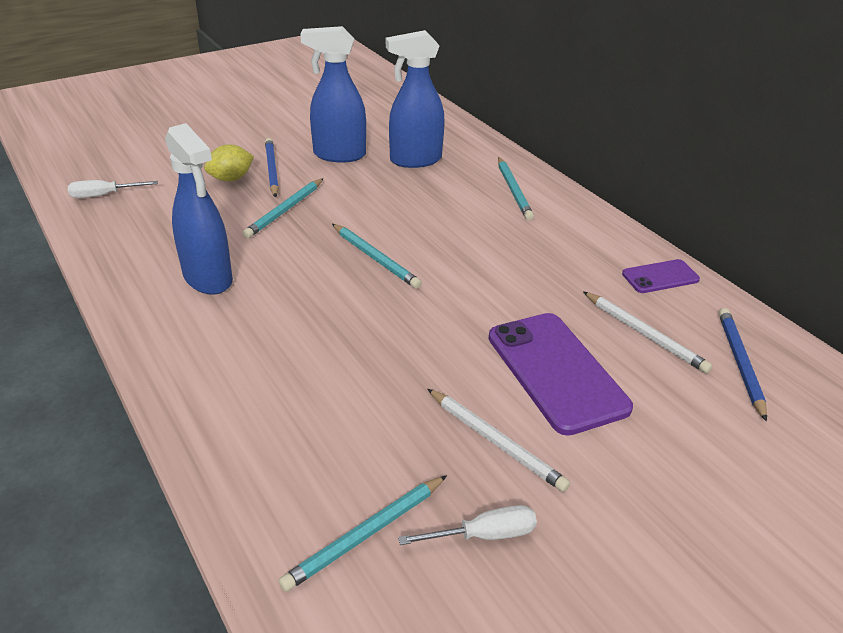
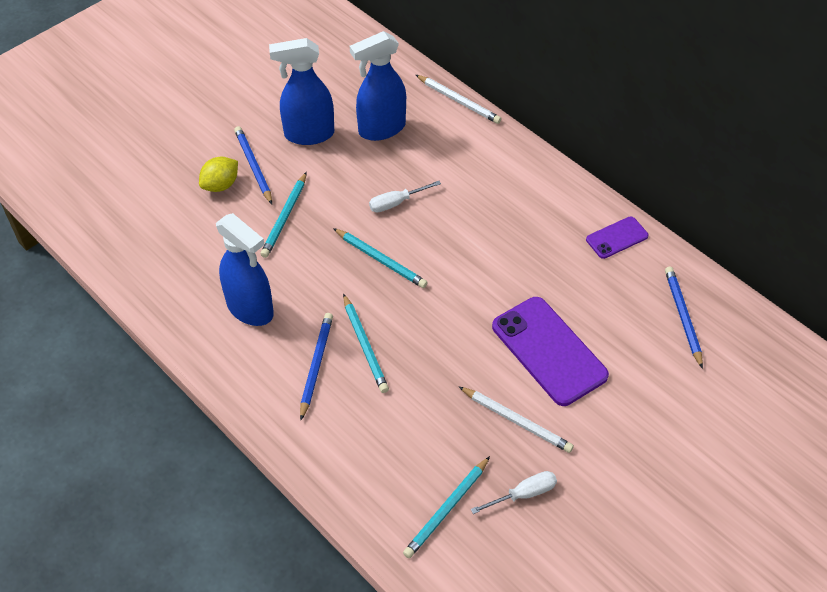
camera: 10 degrees left, 15 degrees up
(104, 195) = (114, 228): white screwdriver -> white screwdriver (396, 203)
(258, 341) = (316, 365): none -> blue pencil
(513, 190) = (479, 154): turquoise pencil -> turquoise pencil (365, 345)
(644, 334) = (610, 301): white pencil -> white pencil (458, 101)

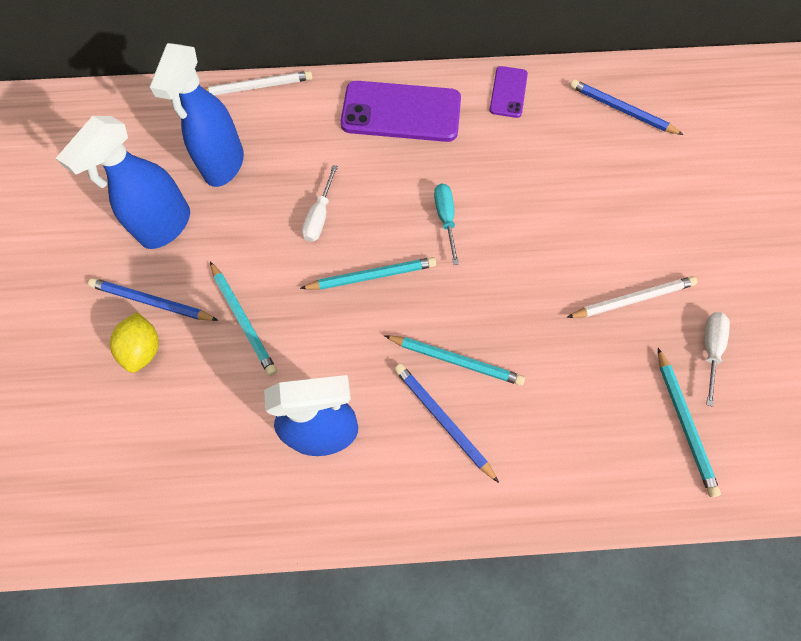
camera: 50 degrees left, 15 degrees up
(466, 271) = (445, 219): none -> turquoise screwdriver
(549, 351) = (580, 222): purple phone -> purple phone (401, 112)

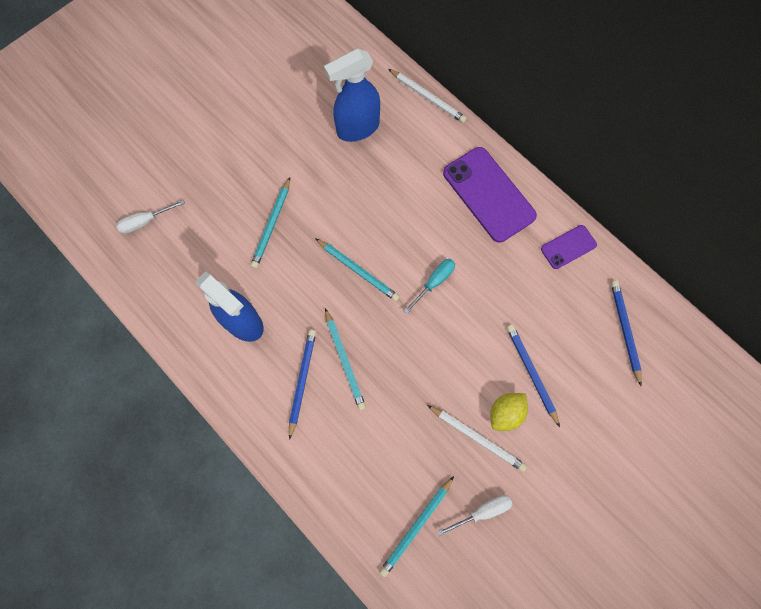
camera: 50 degrees right, 5 degrees up
(144, 349) = (213, 190): yellow lemon -> yellow lemon (505, 413)
(152, 302) = (242, 169): blue pencil -> blue pencil (531, 373)
(165, 226) = (291, 134): blue spray bottle -> none
(320, 216) = (371, 209): white screwdriver -> white screwdriver (145, 221)

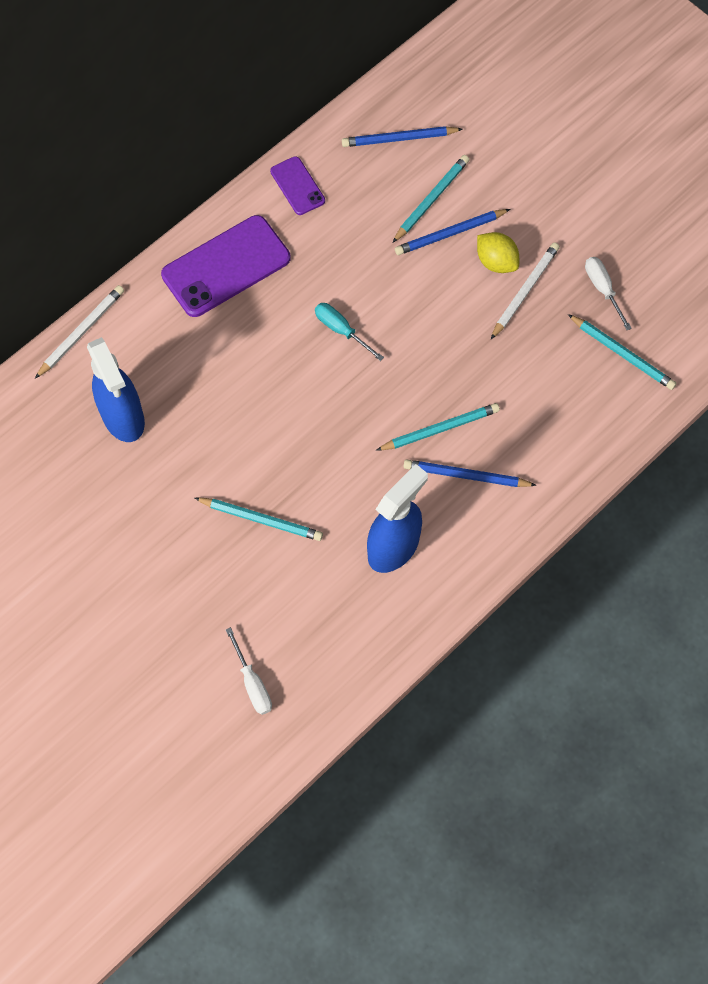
camera: 90 degrees left, 5 degrees down
(358, 270) = (325, 415): turquoise pencil -> turquoise pencil (431, 200)

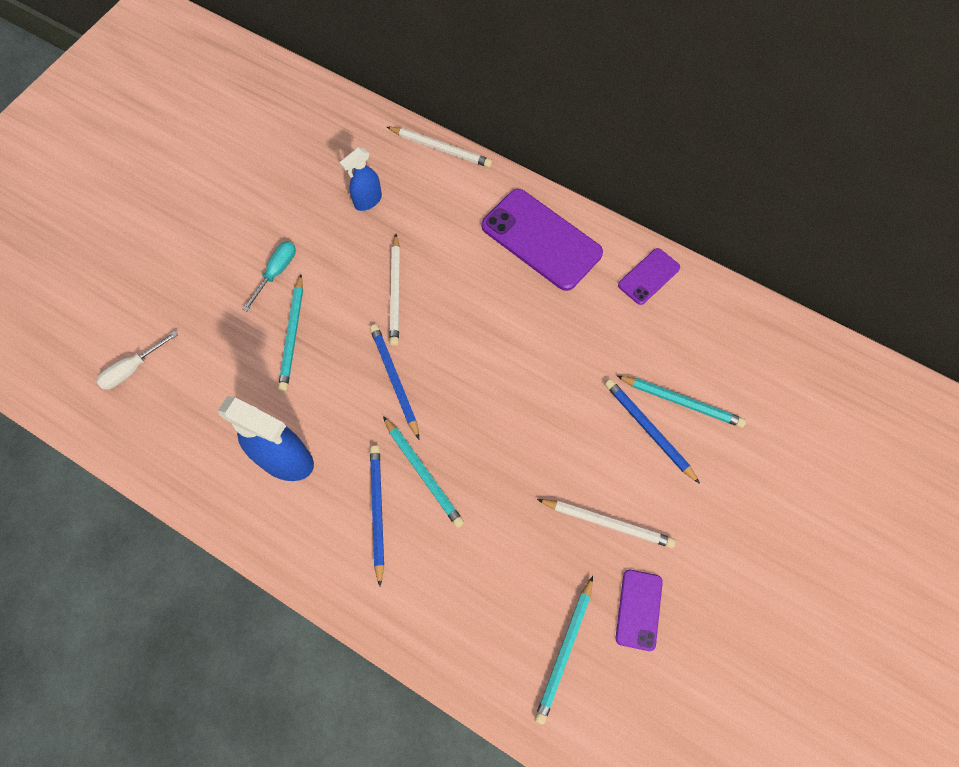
camera: 75 degrees right, 0 degrees up
(123, 418) = (368, 201): blue spray bottle -> blue spray bottle, size x0.57
(242, 413) = (395, 292): none -> white pencil
(341, 330) = (506, 354): turquoise screwdriver -> turquoise screwdriver (276, 272)
(399, 139) = (740, 354): blue pencil -> blue pencil (394, 380)
(496, 262) = (632, 484): yellow lemon -> none
(602, 289) = (638, 609): white screwdriver -> purple phone

